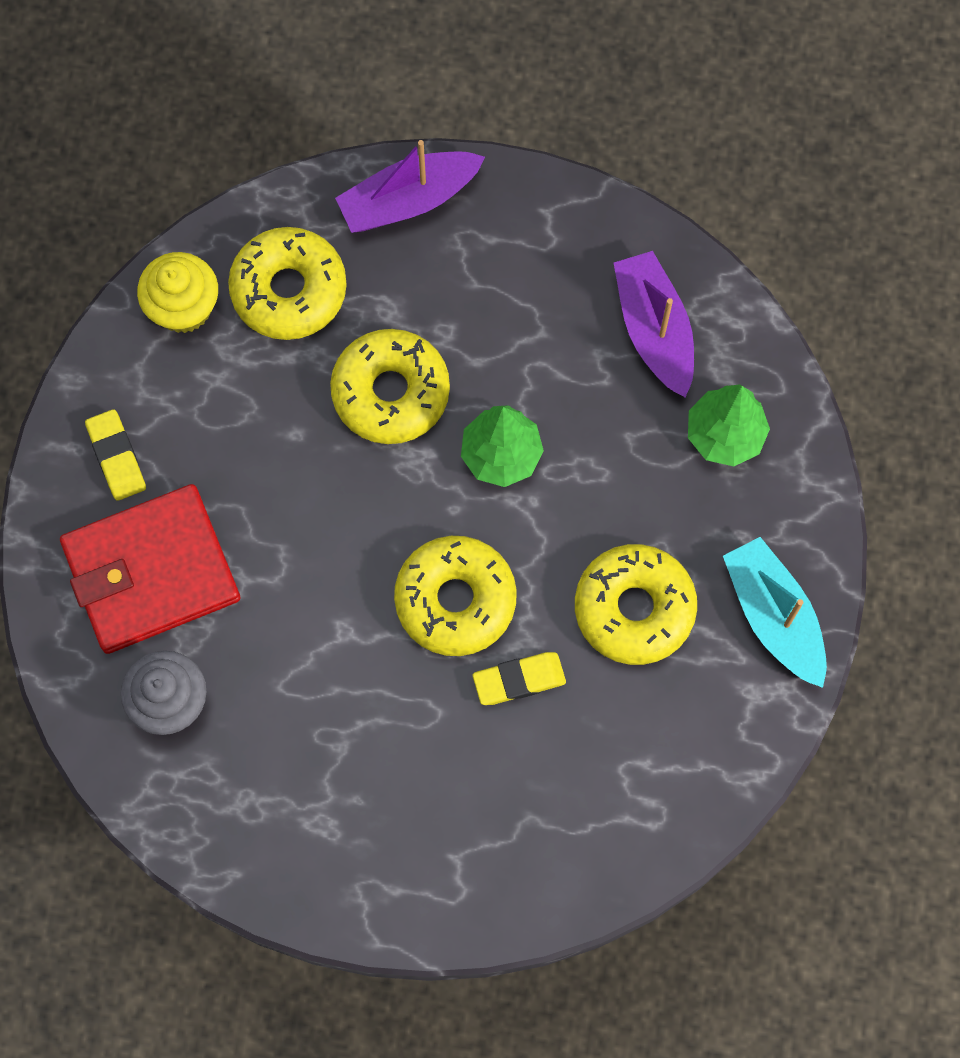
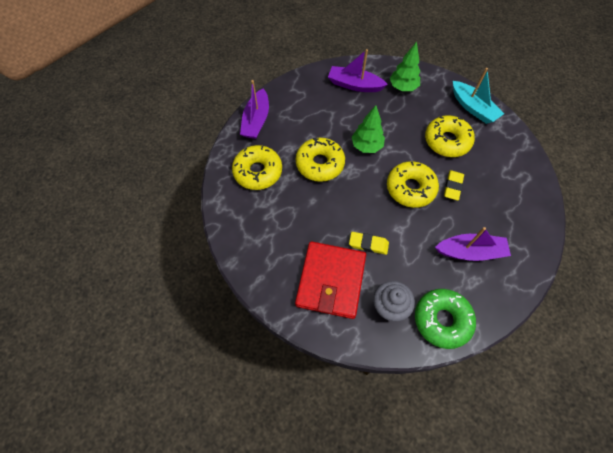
camera: 55 degrees left, 10 degrees down
(117, 457) = (275, 265): yellow eraser -> yellow eraser (368, 244)
(183, 307) = (236, 207): yellow cupcake -> none
(205, 806) = (442, 320): none -> green donut
(384, 788) = (470, 252): none -> purple boat
(774, 616) = (473, 108): turquoise boat -> turquoise boat turned 135 degrees counterclockwise

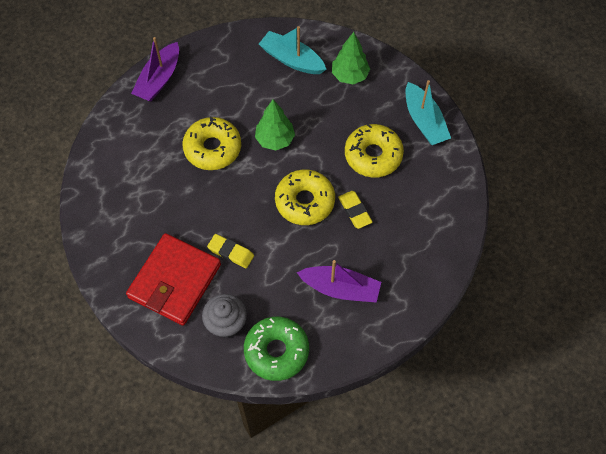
camera: 15 degrees right, 0 degrees up
(258, 172) = (139, 141): yellow donut -> none
(354, 85) = (292, 59): purple boat -> turquoise boat
(452, 186) = (354, 211): yellow eraser -> yellow eraser turned 60 degrees counterclockwise

